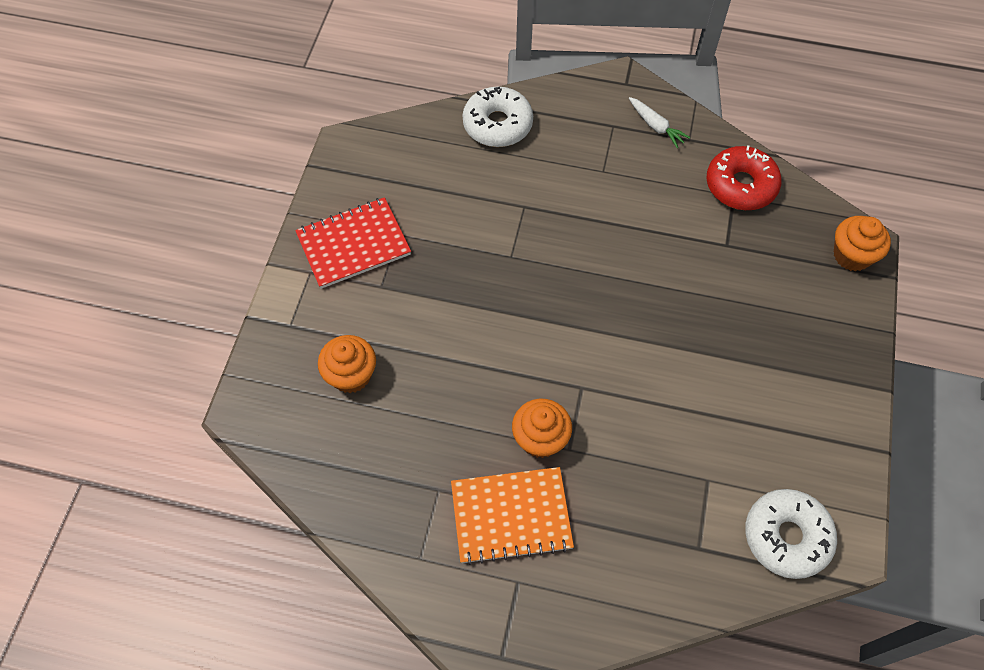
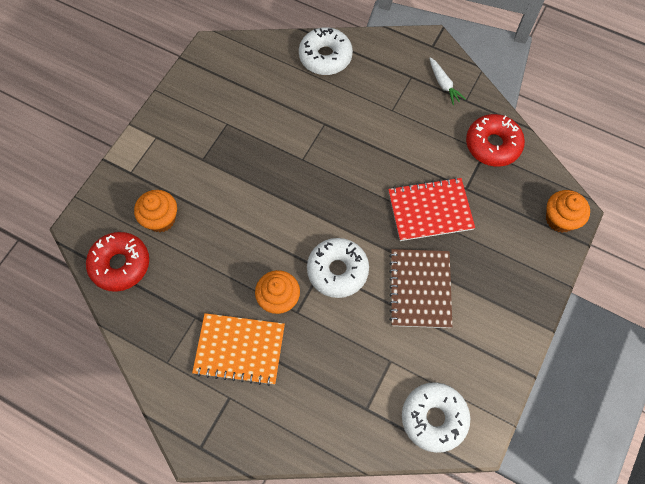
camera: 15 degrees right, 5 degrees up
(315, 447) = (120, 264): none -> red donut
(353, 244) = (193, 124): red notebook -> red notebook (430, 210)
(603, 384) = (337, 271): none -> white donut
(713, 381) = (420, 289): none -> brown notebook

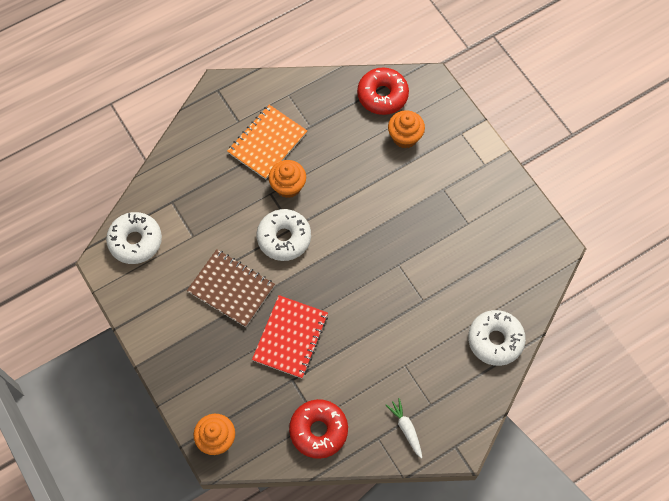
camera: 120 degrees right, 0 degrees up
(443, 84) = (406, 428): white carrot -> white carrot turned 60 degrees clockwise

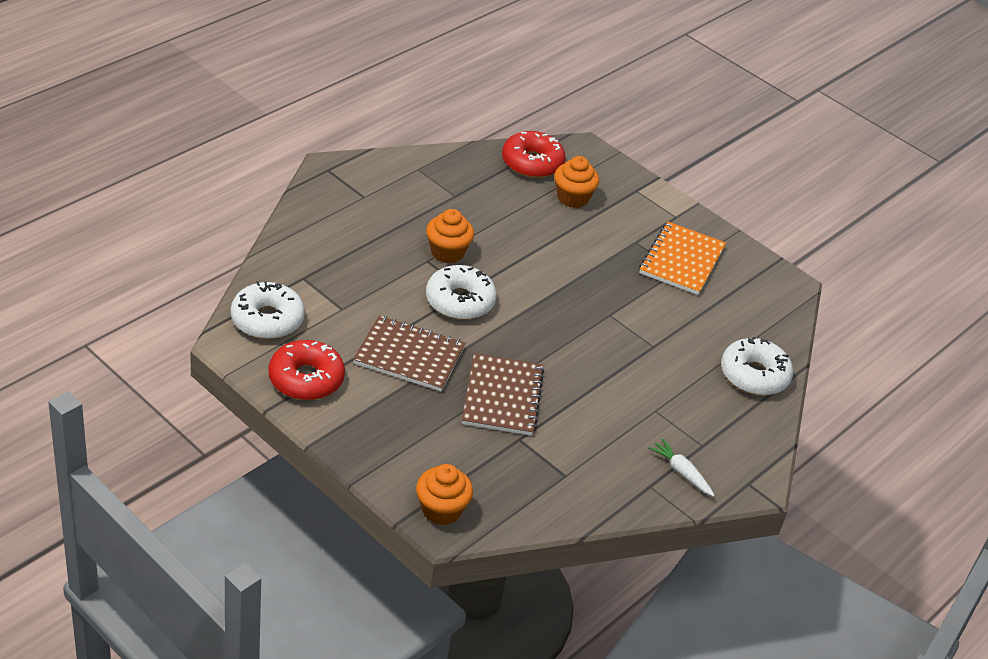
camera: 20 degrees left, 25 degrees down
(267, 143) = (407, 214): orange notebook -> orange notebook (681, 260)
(290, 337) = (502, 397): red notebook -> brown notebook
(318, 430) = (572, 486): red donut -> red donut (306, 379)

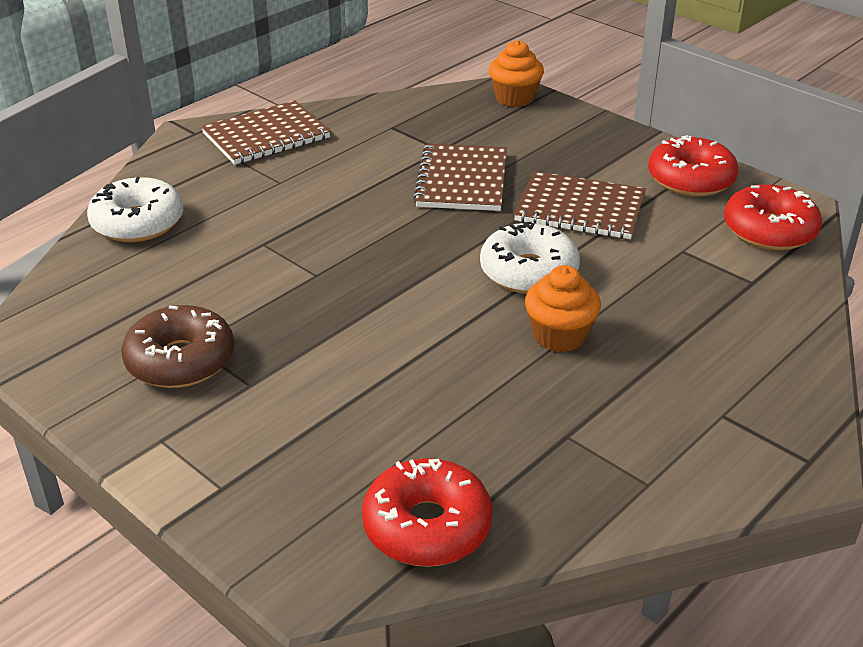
camera: 175 degrees left, 5 degrees down
(267, 320) = (769, 230): white donut -> red donut
(573, 198) = (350, 455): orange cupcake -> none
(681, 260) = (180, 360): orange notebook -> brown donut
(681, 472) = (266, 136): white carrot -> brown notebook

